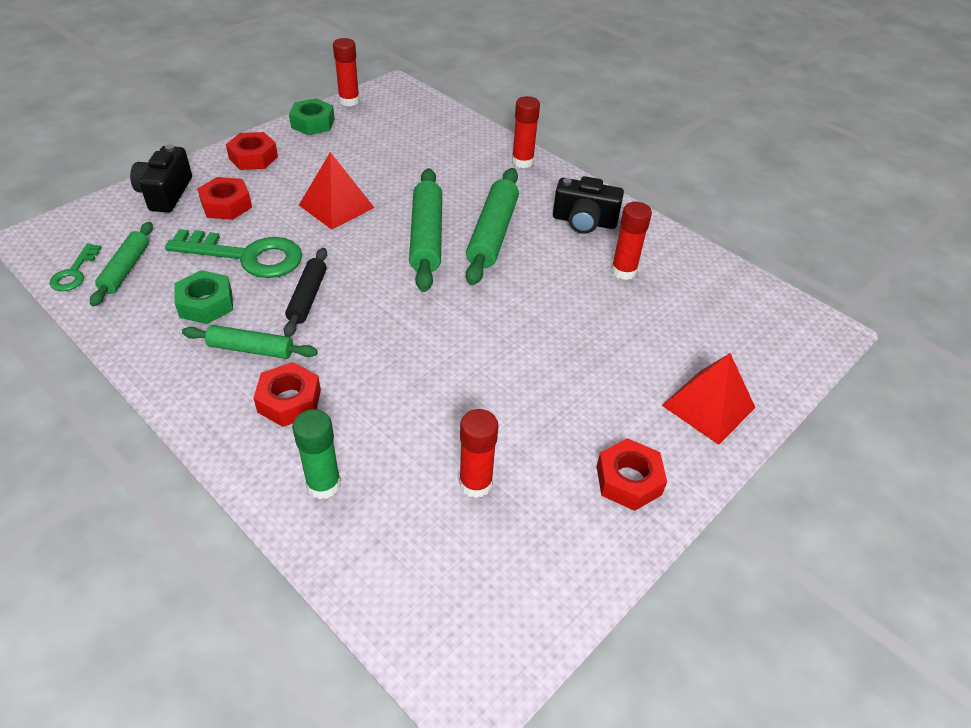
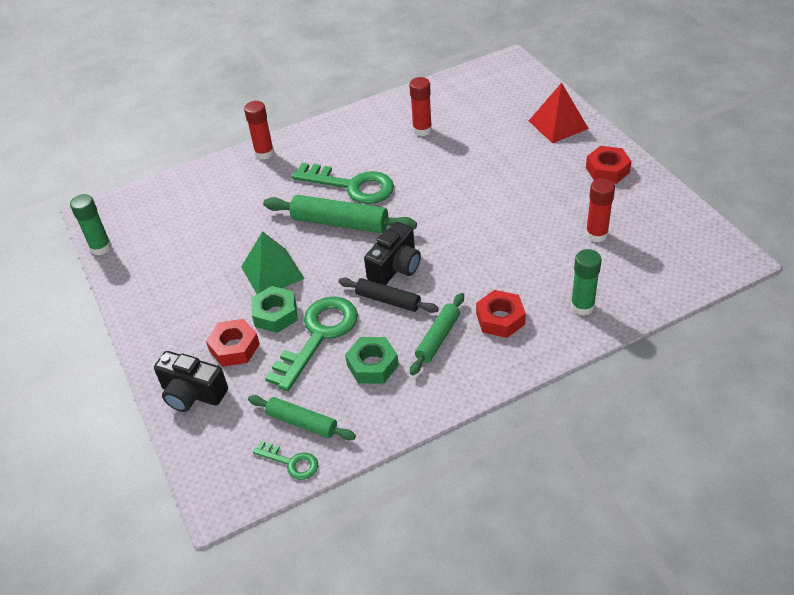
camera: 65 degrees left, 0 degrees up
(253, 157) = (164, 325): red nut -> none
(312, 123) = (126, 277): green nut -> green nut (275, 314)
(336, 206) = (272, 272): red pyramid -> green pyramid
(349, 101) = (101, 248): red glue stick -> green glue stick
(493, 234) = (352, 186): green rolling pin -> green key
(584, 221) = (358, 136): black camera -> black camera (395, 267)

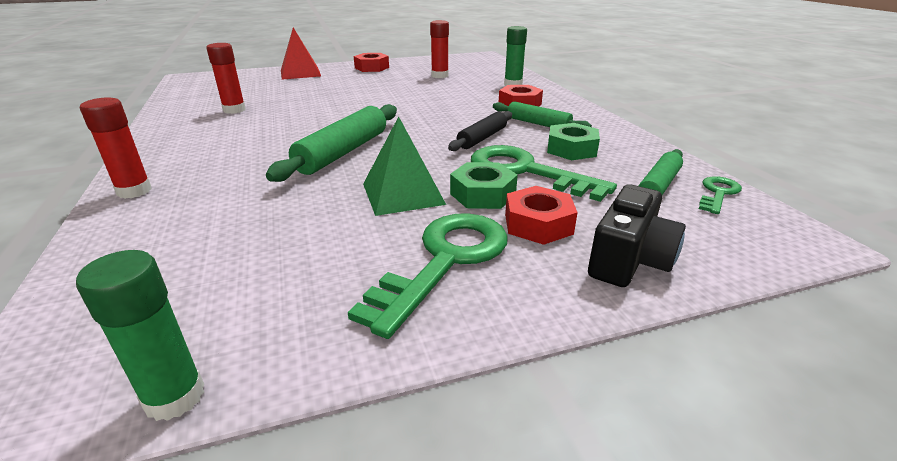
camera: 85 degrees left, 15 degrees down
(352, 186) = (284, 143): green key -> green key (445, 260)
(395, 267) = (435, 132): black camera -> none

